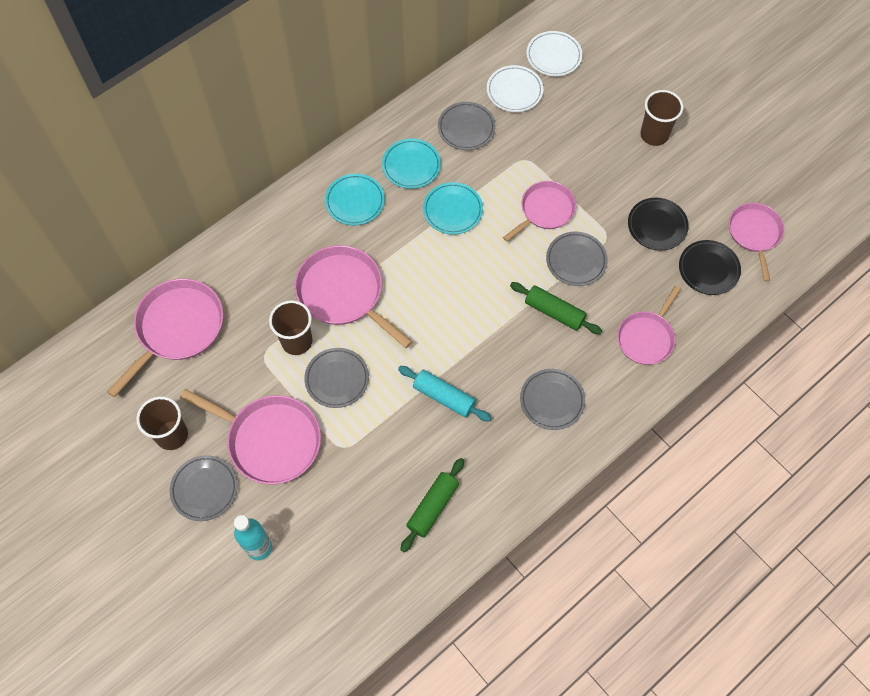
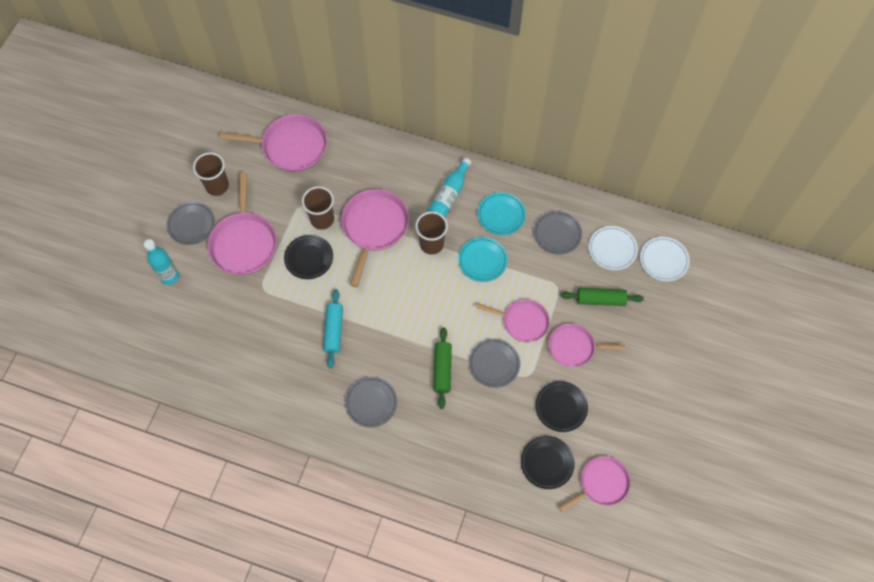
camera: 60 degrees right, 0 degrees up
(337, 379) = (309, 258): grey plate -> black plate
(355, 201) = (449, 196): turquoise plate -> turquoise bottle
(432, 507) = (250, 365): green rolling pin -> green rolling pin (600, 300)
(646, 338) = (460, 444): pink pan -> pink pan (574, 347)
(654, 135) = (642, 367): brown cup -> brown cup (431, 244)

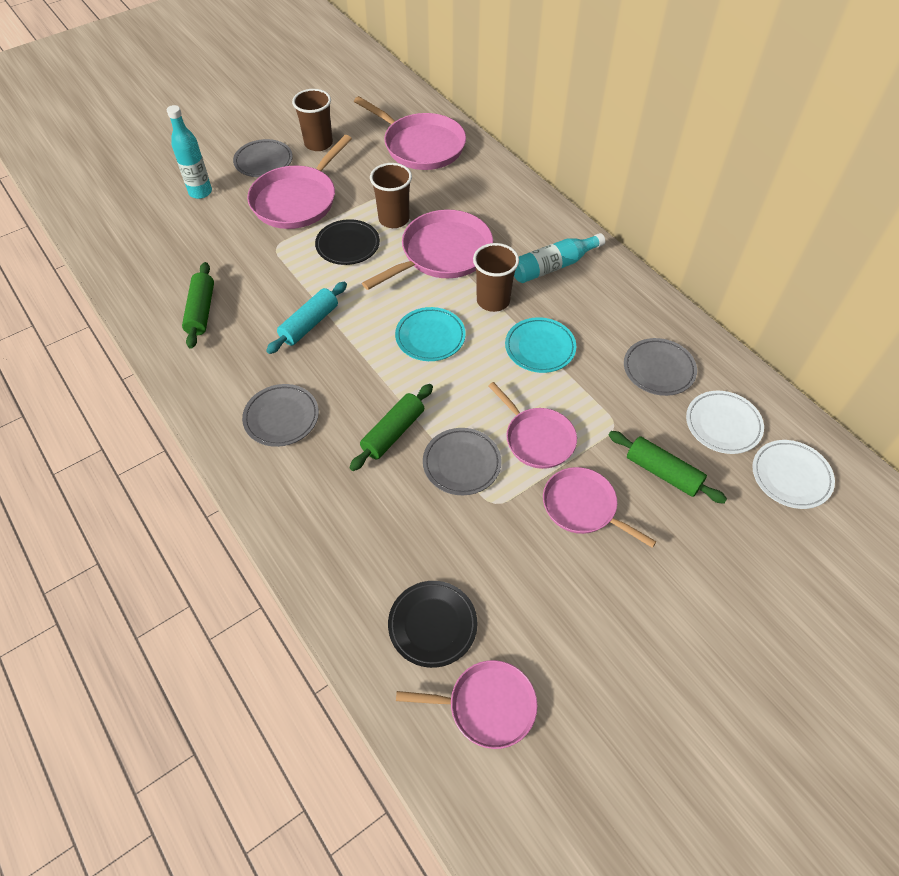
camera: 35 degrees right, 10 degrees down
(257, 365) = (201, 311): none -> green rolling pin
(501, 215) = (601, 315): turquoise plate -> turquoise plate (430, 337)
(561, 407) = (508, 568): black plate -> none

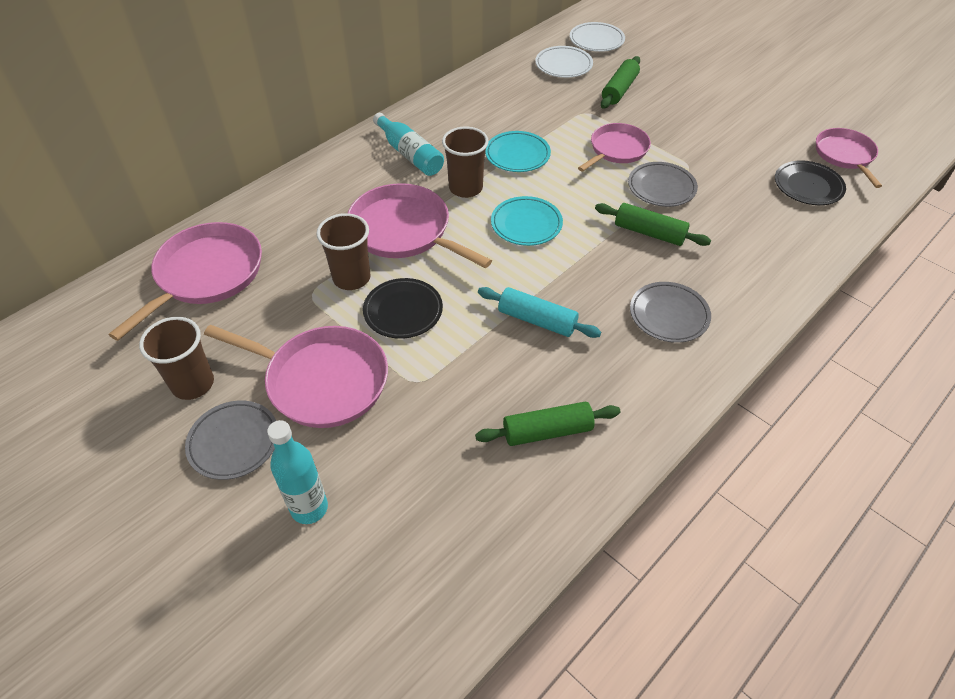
camera: 100 degrees left, 5 degrees down
(582, 507) = (668, 124): pink pan -> none
(658, 369) = (520, 93): grey plate -> none

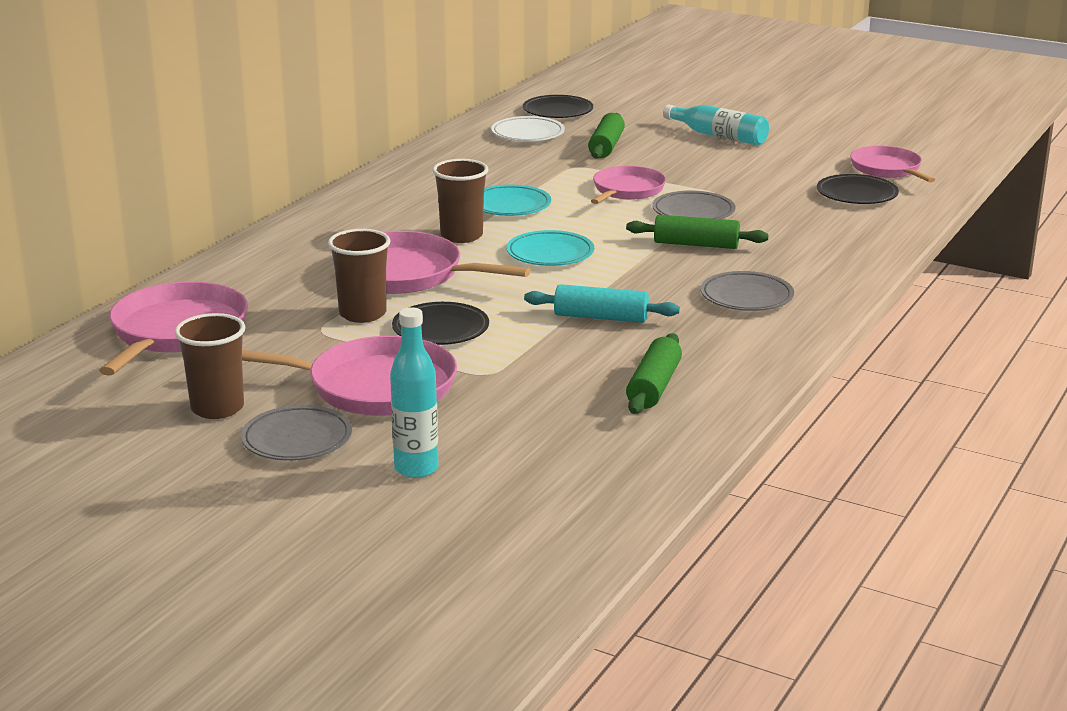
camera: 15 degrees left, 25 degrees down
(409, 154) = (376, 218): turquoise bottle -> turquoise bottle (718, 136)
(547, 431) = (654, 387): green rolling pin -> green rolling pin turned 45 degrees counterclockwise
(596, 40) = (557, 111): white plate -> black plate

